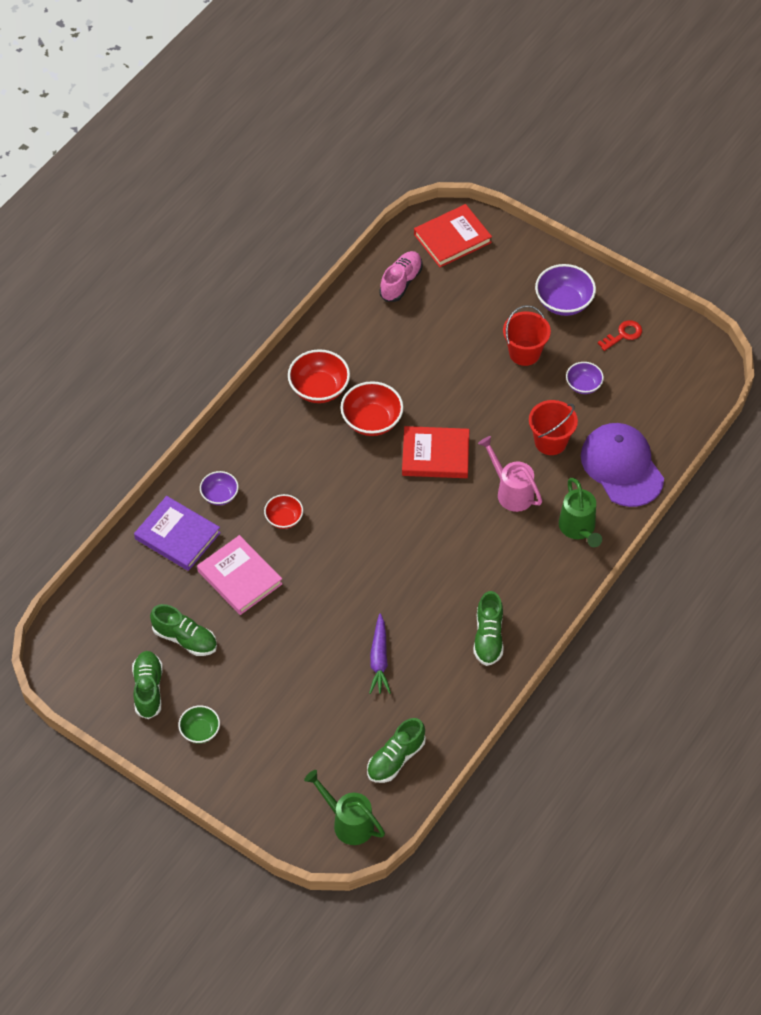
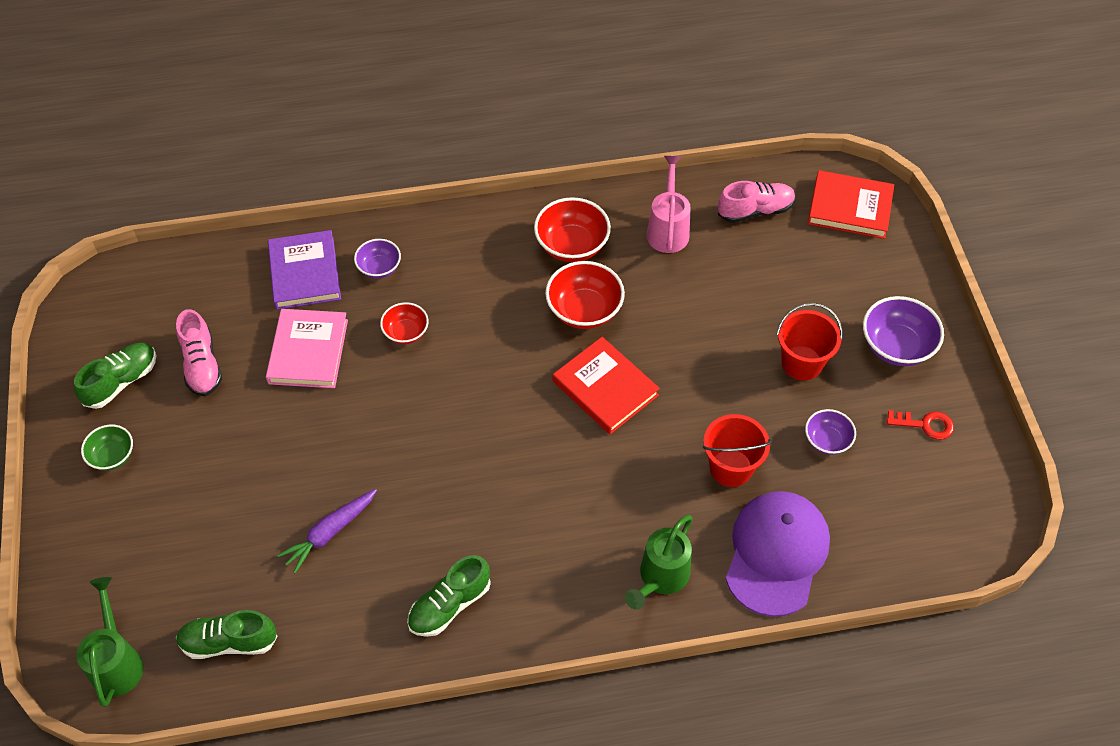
camera: 45 degrees right, 0 degrees up
(185, 639) = (202, 365): green shoe -> pink shoe
(511, 492) = (636, 483): pink watering can -> pink watering can (668, 229)

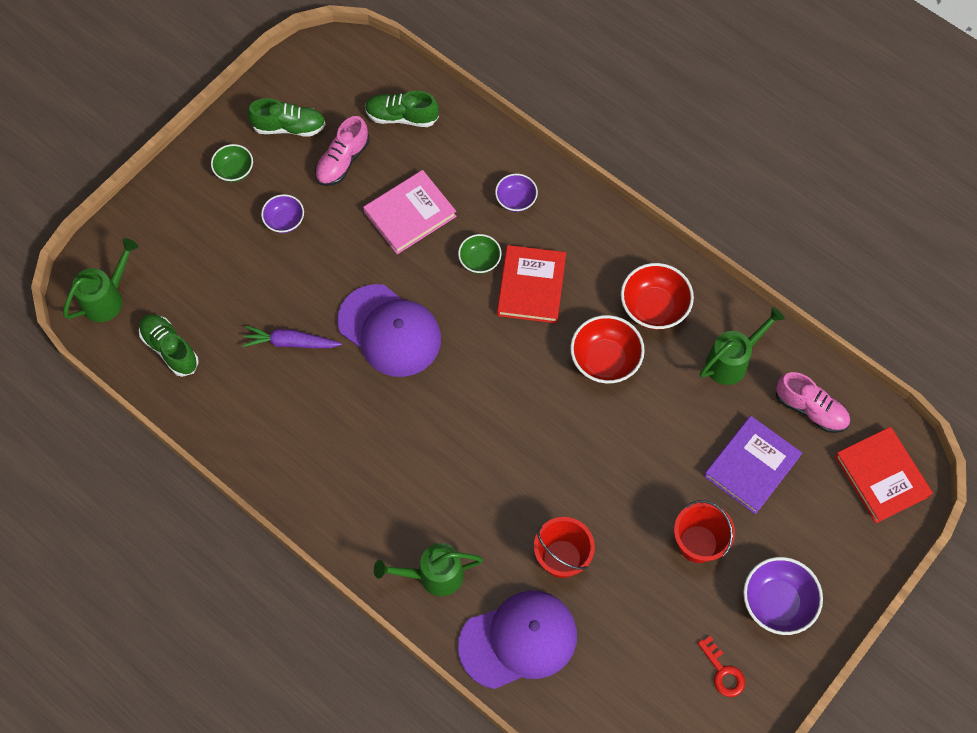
camera: 50 degrees right, 10 degrees up
(304, 273) = (468, 158): purple book -> purple book (751, 466)
(400, 446) = (389, 331): none -> purple cap
(406, 332) = (479, 261): red bowl -> green bowl
(449, 605) = (301, 457): green shoe -> green shoe (401, 116)
(605, 388) = (552, 425): red book -> red book (531, 286)
(668, 229) = (732, 361): pink watering can -> green watering can
(827, 440) = (644, 610): purple bowl -> purple bowl (284, 221)

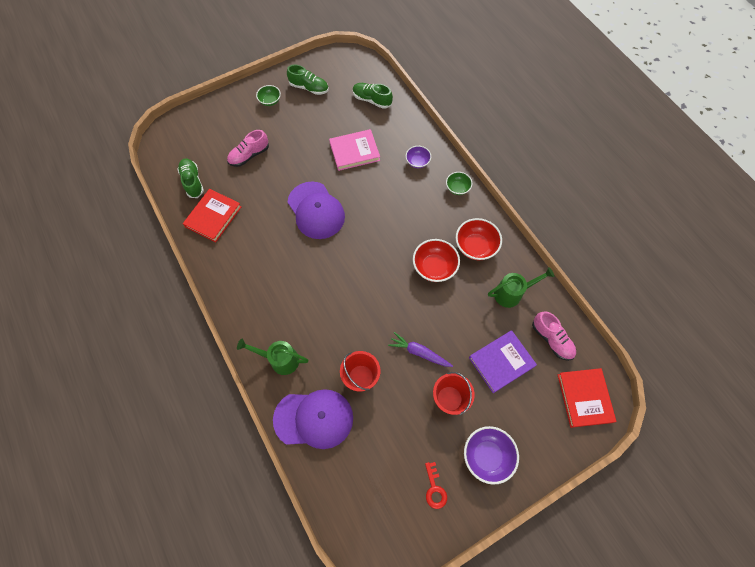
camera: 20 degrees right, 0 degrees up
(107, 298) = (173, 145): green watering can -> none
(284, 221) = (285, 134): purple bowl -> none
(291, 342) = (258, 199): purple carrot -> purple carrot (419, 352)
(342, 161) = (330, 113): pink shoe -> pink shoe (249, 155)
(479, 261) = (383, 188): green bowl -> green bowl (457, 188)
(531, 286) = (407, 212): red book -> red book (213, 217)

